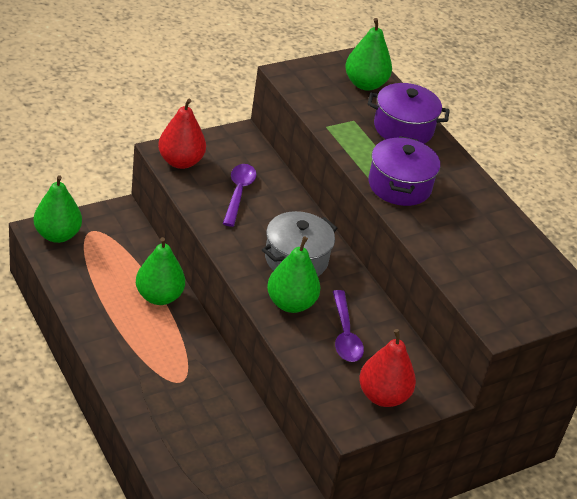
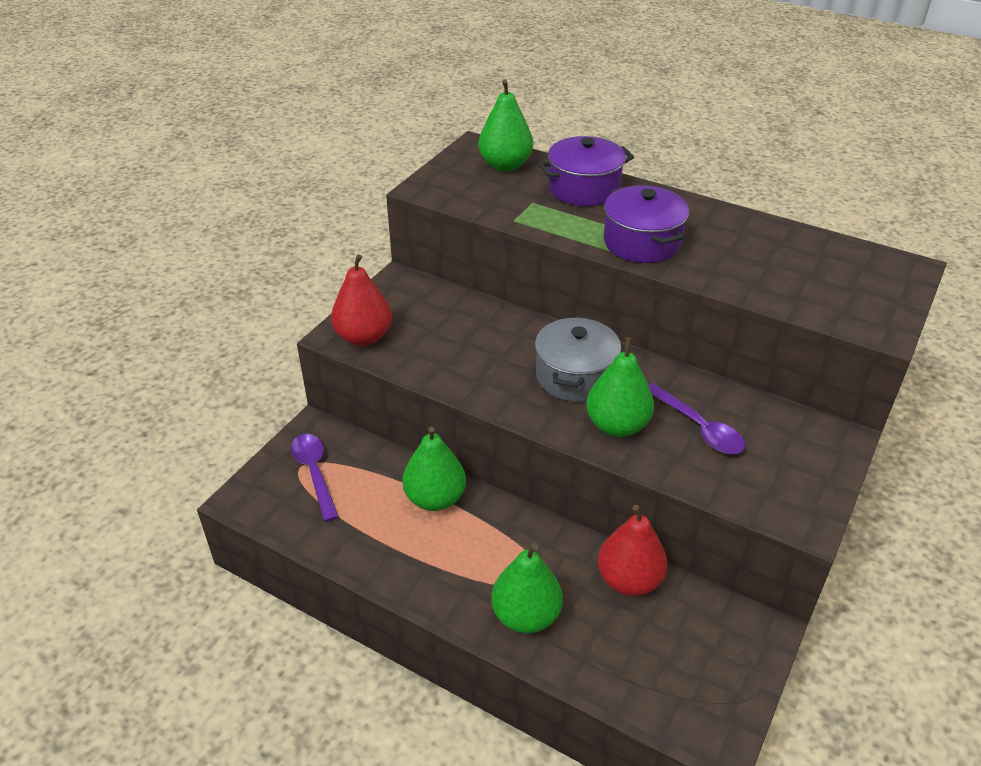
camera: 25 degrees left, 0 degrees up
(57, 235) = (266, 492): green pear -> green pear (526, 616)
(238, 193) = (453, 339): purple spoon -> purple spoon (314, 473)
(383, 396) = (799, 471): red pear -> red pear (629, 580)

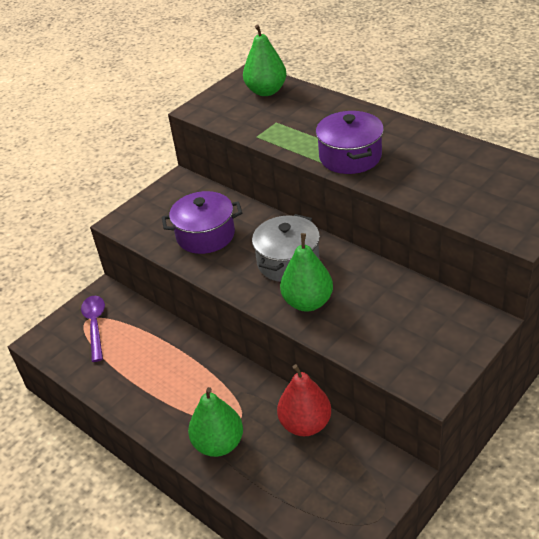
camera: 15 degrees right, 0 degrees up
(364, 337) = (139, 224): red pear -> none
(435, 498) = (177, 350): green pear -> none
(584, 189) = (321, 111): purple pot -> purple pot (205, 235)
(699, 427) = (372, 308): purple spoon -> none

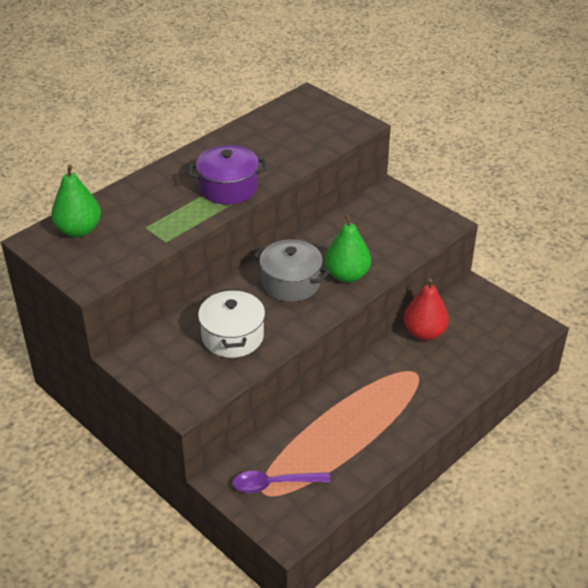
camera: 90 degrees left, 0 degrees up
(205, 235) = (232, 337): purple pot -> white pot
(218, 444) = (440, 387): green pear -> none

